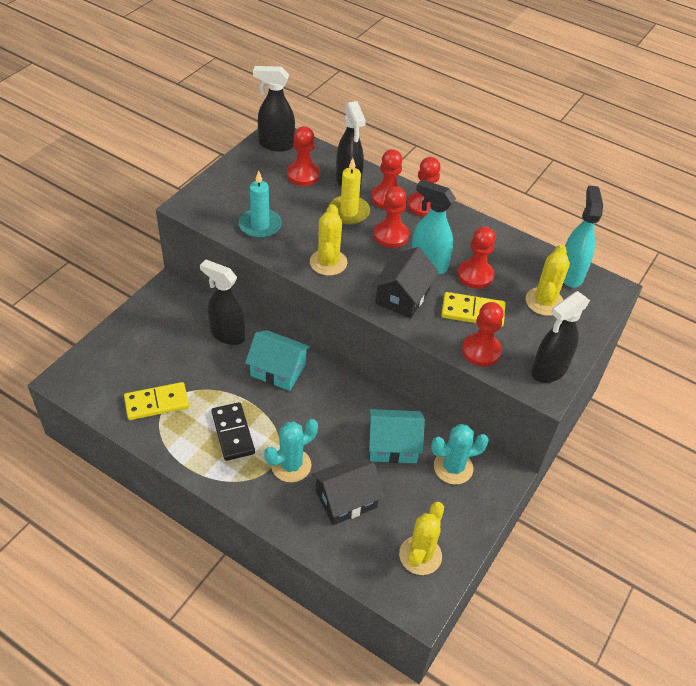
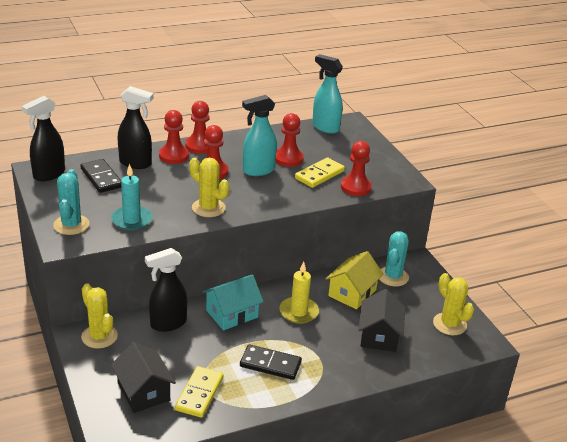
camera: 55 degrees left, 15 degrees down
(291, 465) = (327, 348): turquoise cactus -> turquoise cactus (71, 225)
(303, 175) = (101, 178): red pawn -> black domino
(348, 212) = (167, 177): yellow candle -> yellow candle (298, 312)
(393, 445) = (352, 293): turquoise house -> yellow house
(402, 296) = (276, 193): black house -> black house (143, 391)
(544, 302) = (338, 147): yellow cactus -> yellow cactus (99, 336)
(548, 371) = (395, 173): black spray bottle -> none

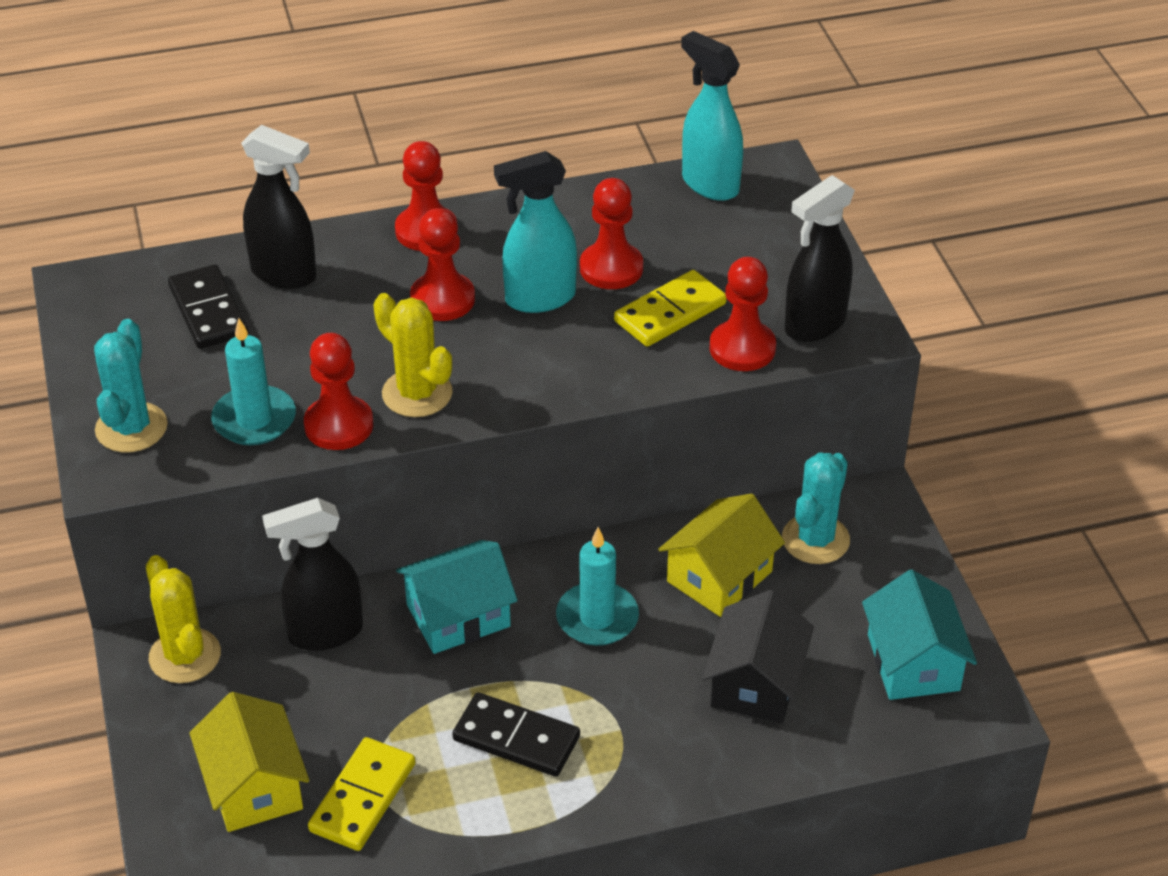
camera: 10 degrees right, 10 degrees up
(48, 174) = (102, 300): black spray bottle -> black spray bottle (814, 325)
(143, 391) = (254, 786): black house -> yellow house
(173, 156) = (367, 256): red pawn -> red pawn (339, 425)
(298, 312) = (597, 618): yellow candle -> turquoise candle
(449, 324) = (913, 662): yellow cactus -> turquoise house

